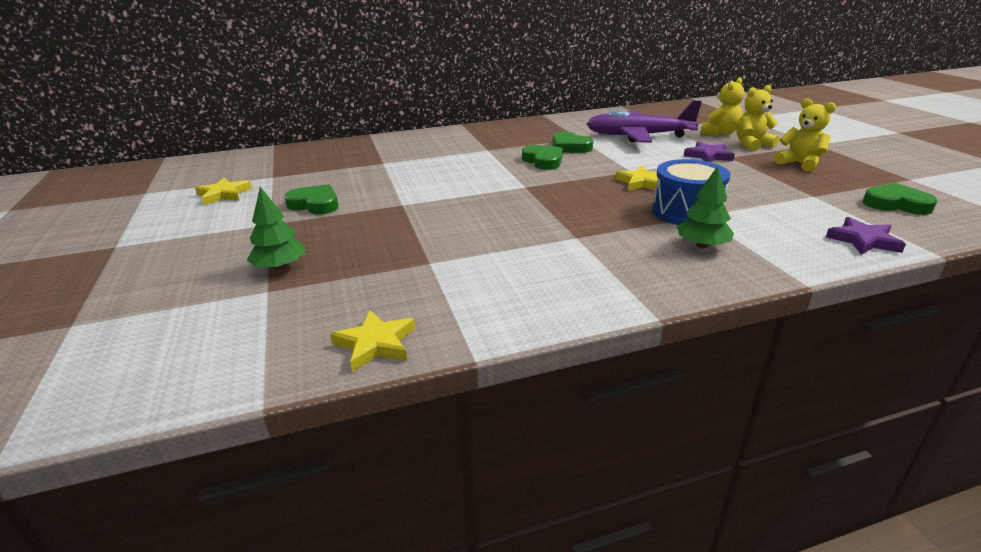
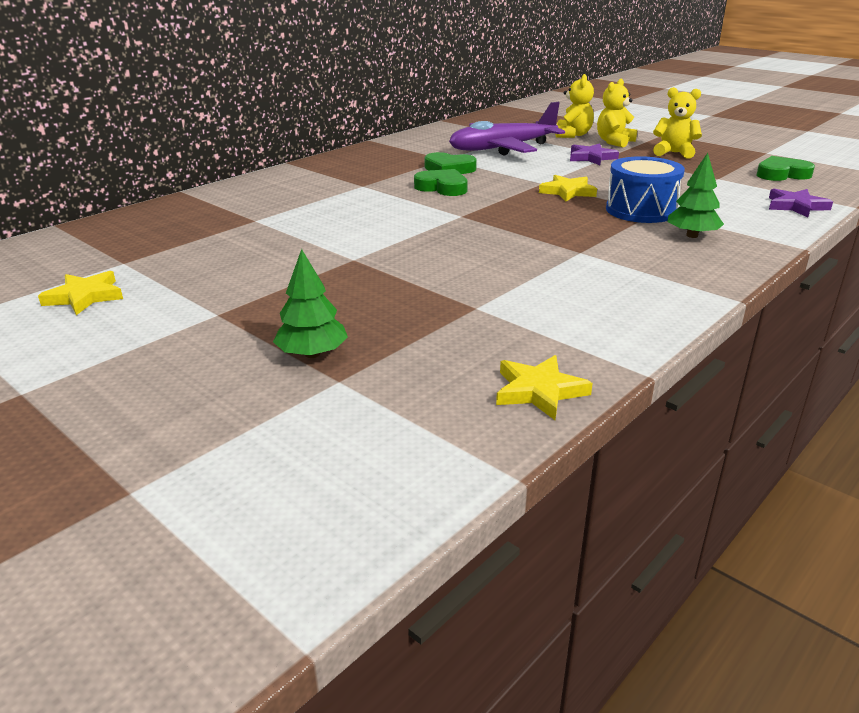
camera: 30 degrees left, 0 degrees up
(315, 204) = (242, 281): green heart -> none

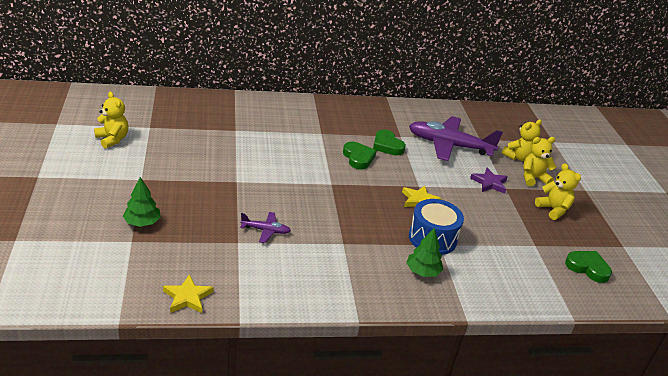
camera: 35 degrees right, 5 degrees up
(85, 296) = (112, 139): yellow star -> yellow teddy bear
(483, 282) = (266, 230): none -> purple plane
(796, 206) = (534, 294): purple star -> none

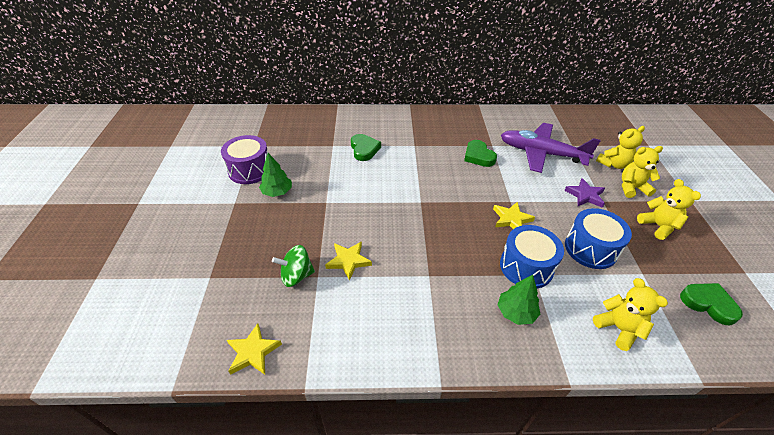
camera: 10 degrees right, 10 degrees up
(112, 139) = (217, 160): yellow teddy bear -> yellow teddy bear (618, 328)
(142, 222) = (225, 254): green tree -> green tree (277, 192)
(151, 150) = (250, 170): none -> purple drum
(217, 241) = (296, 276): none -> green spinning top
(266, 230) = (348, 261): purple plane -> yellow star
(358, 158) = (449, 171): green heart -> green heart (364, 149)
(491, 226) = (590, 249): none -> blue drum

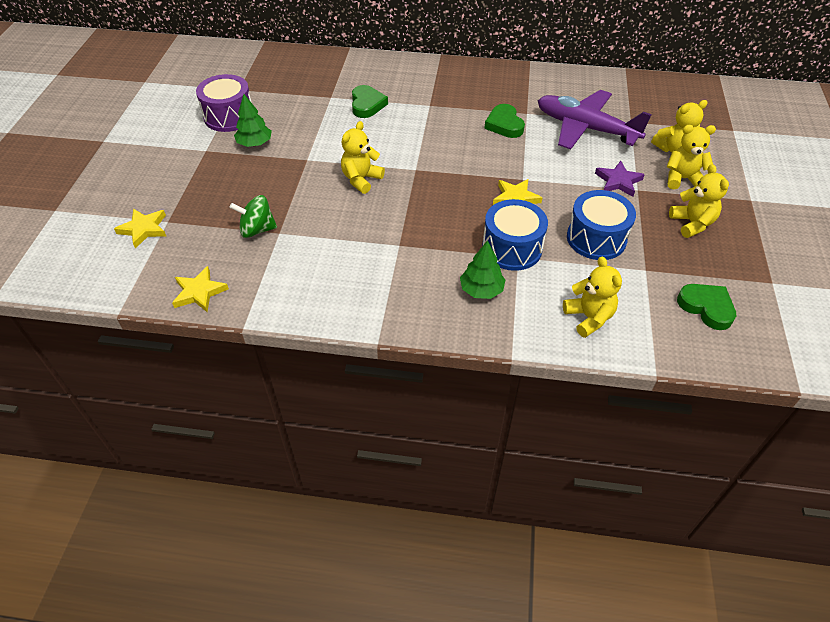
camera: 10 degrees right, 5 degrees up
(348, 261) = (316, 221): yellow star -> yellow star (144, 229)
(378, 216) = (361, 179): none -> yellow teddy bear

